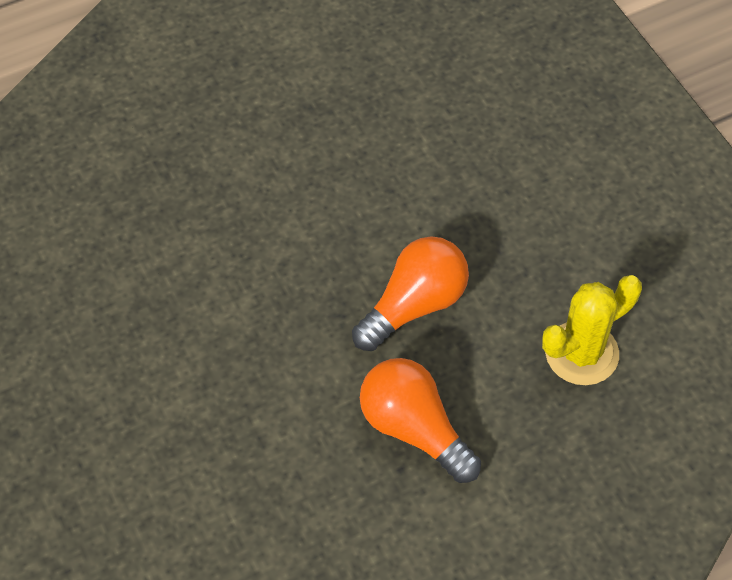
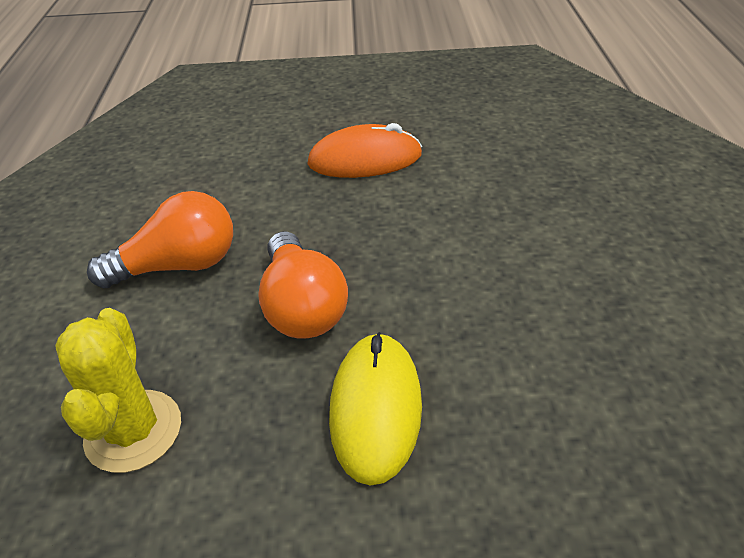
camera: 115 degrees right, 15 degrees down
(182, 346) = (365, 159): none -> orange mouse
(483, 218) = (376, 408): none -> yellow mouse

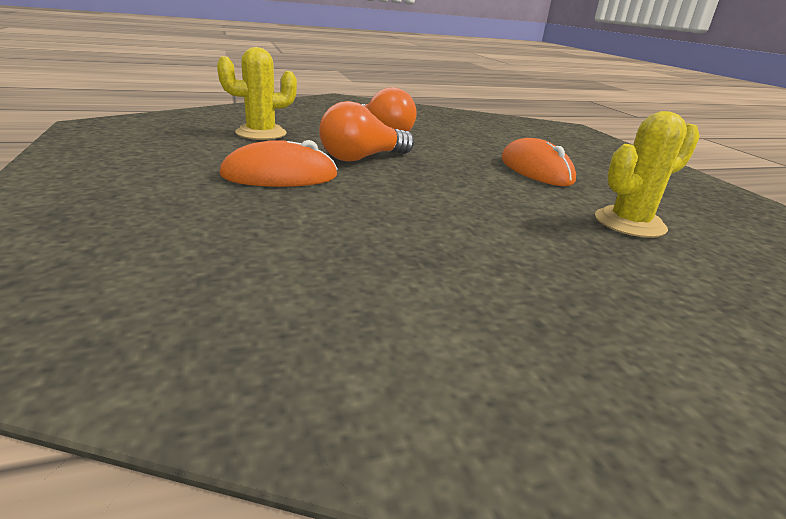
camera: 70 degrees right, 15 degrees down
(376, 408) = (280, 176): yellow mouse -> orange mouse
(515, 148) = (629, 223): none -> yellow cactus

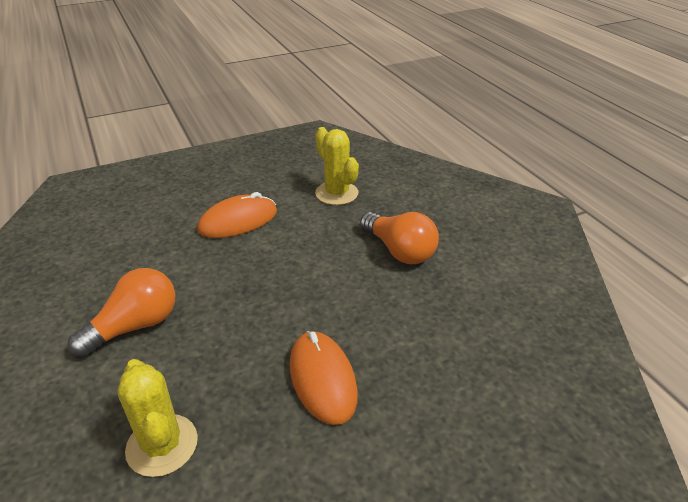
camera: 95 degrees left, 10 degrees up
(362, 158) = (242, 330): orange light bulb -> orange light bulb (399, 251)

